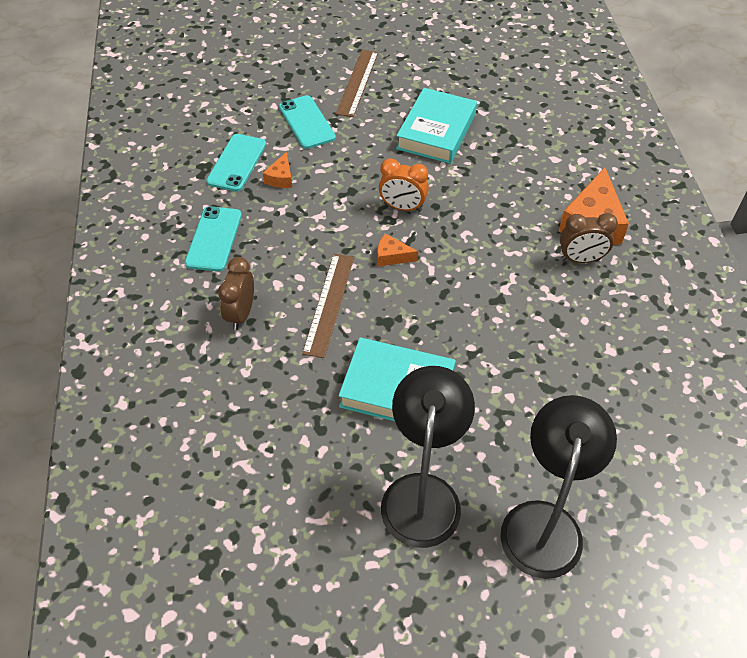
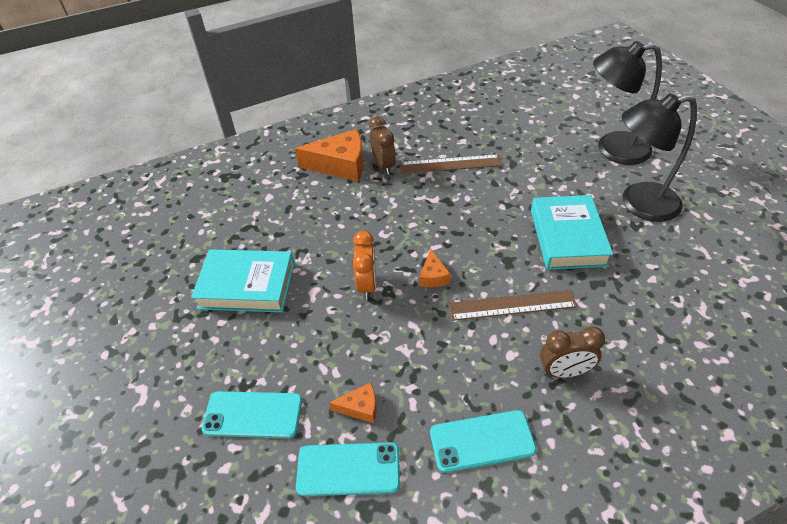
camera: 105 degrees left, 5 degrees down
(307, 122) = (253, 414): turquoise phone -> turquoise phone turned 45 degrees clockwise
(357, 82) = (166, 383): brown ruler -> brown ruler (450, 164)

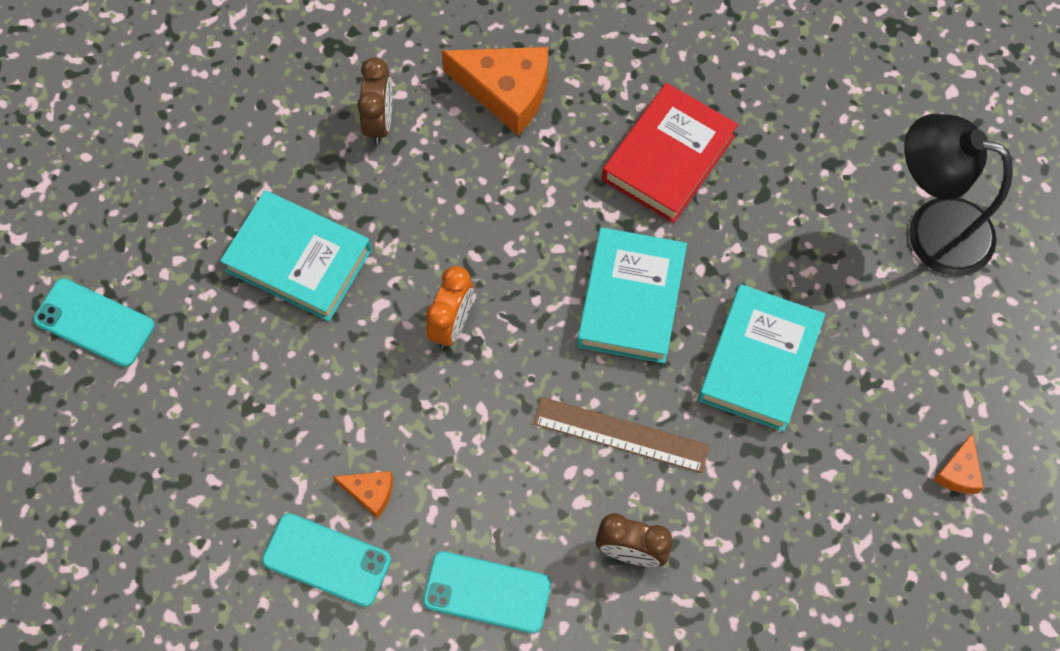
camera: 20 degrees right, 20 degrees up
(253, 414) = (246, 449): turquoise phone -> turquoise phone (94, 322)
(383, 165) = (569, 119): brown clock -> brown clock (379, 122)
(433, 276) = (543, 347): orange cheese -> orange cheese (958, 472)
(450, 164) = (668, 158): brown ruler -> red book
(472, 234) = (631, 300): none -> turquoise book
(638, 204) = (898, 348): black lamp -> none

